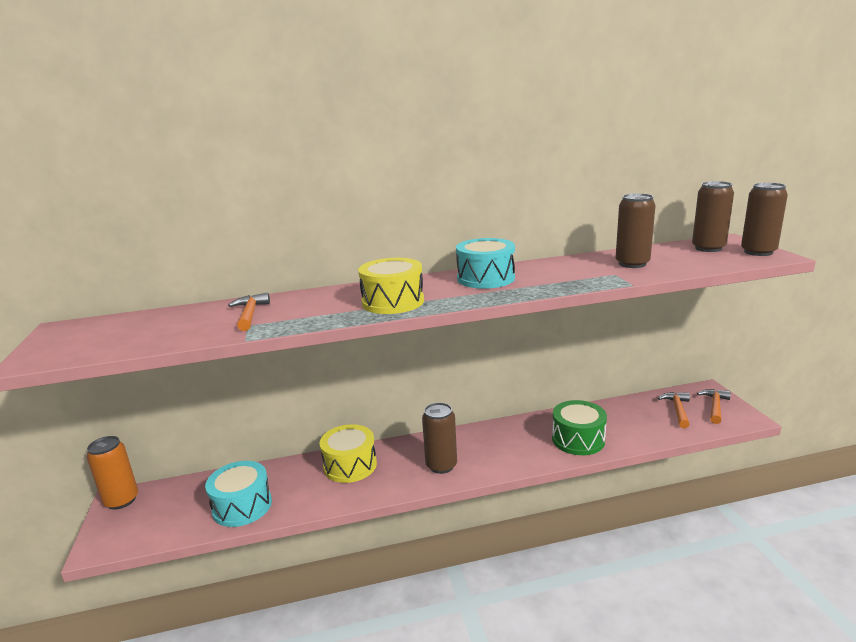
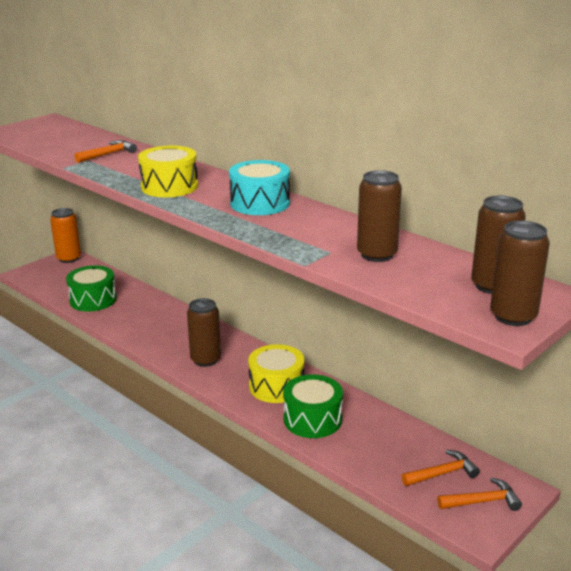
camera: 55 degrees right, 5 degrees up
(242, 506) = (93, 300): turquoise drum -> green drum
(350, 465) = (171, 320): yellow drum -> yellow drum (276, 386)

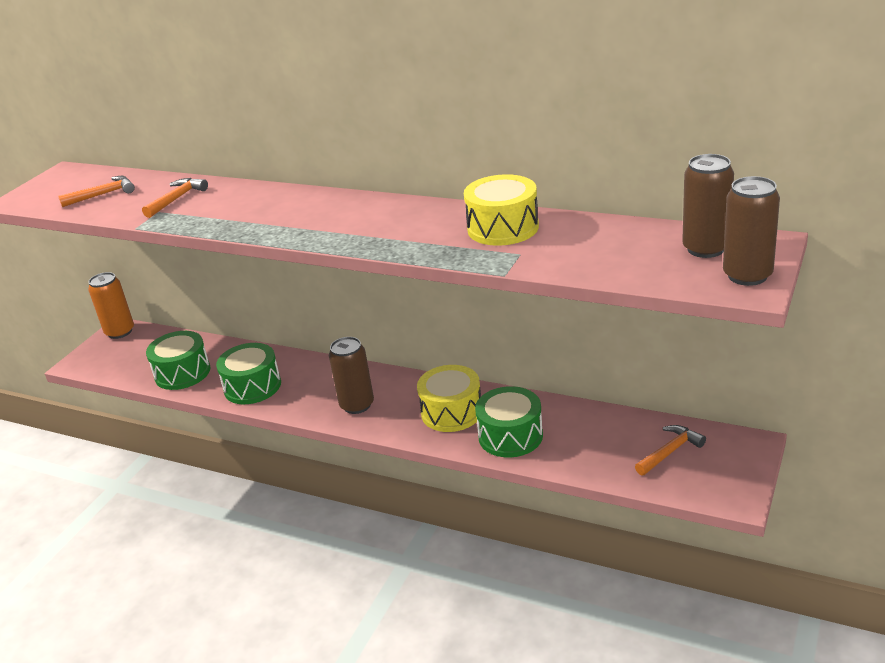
camera: 15 degrees left, 5 degrees up
(136, 324) = (252, 386): none -> green drum
(169, 186) = (283, 221): yellow drum -> yellow drum (503, 228)
(260, 203) = (401, 217): turquoise drum -> none
(377, 255) = (569, 244): brown can -> none
(482, 501) = (722, 467): orange hammer -> orange hammer (103, 194)

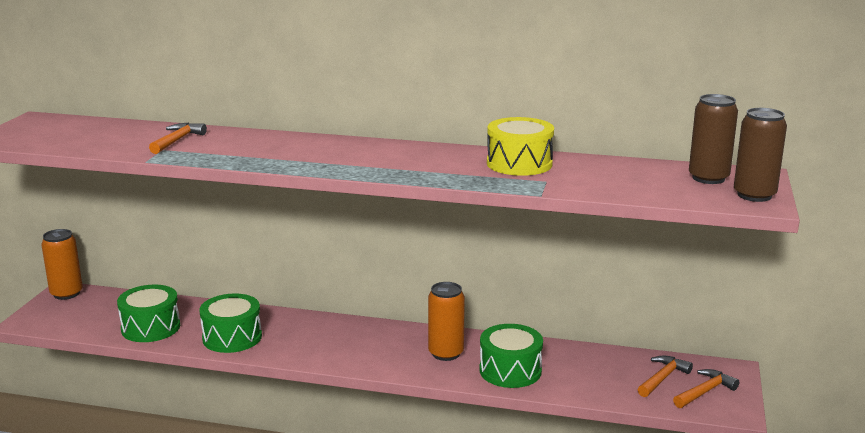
camera: 15 degrees left, 10 degrees down
(103, 194) = (93, 136): orange hammer -> orange hammer (705, 391)
(357, 405) = (348, 350): brown can -> none
(451, 412) = (446, 353): yellow drum -> orange can

